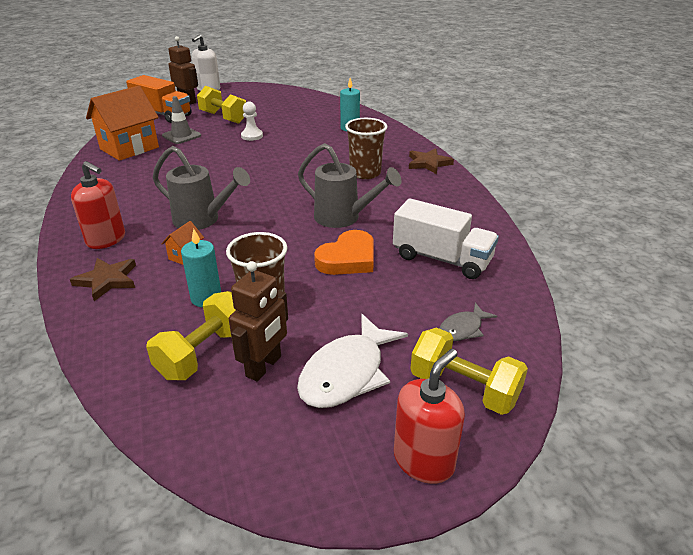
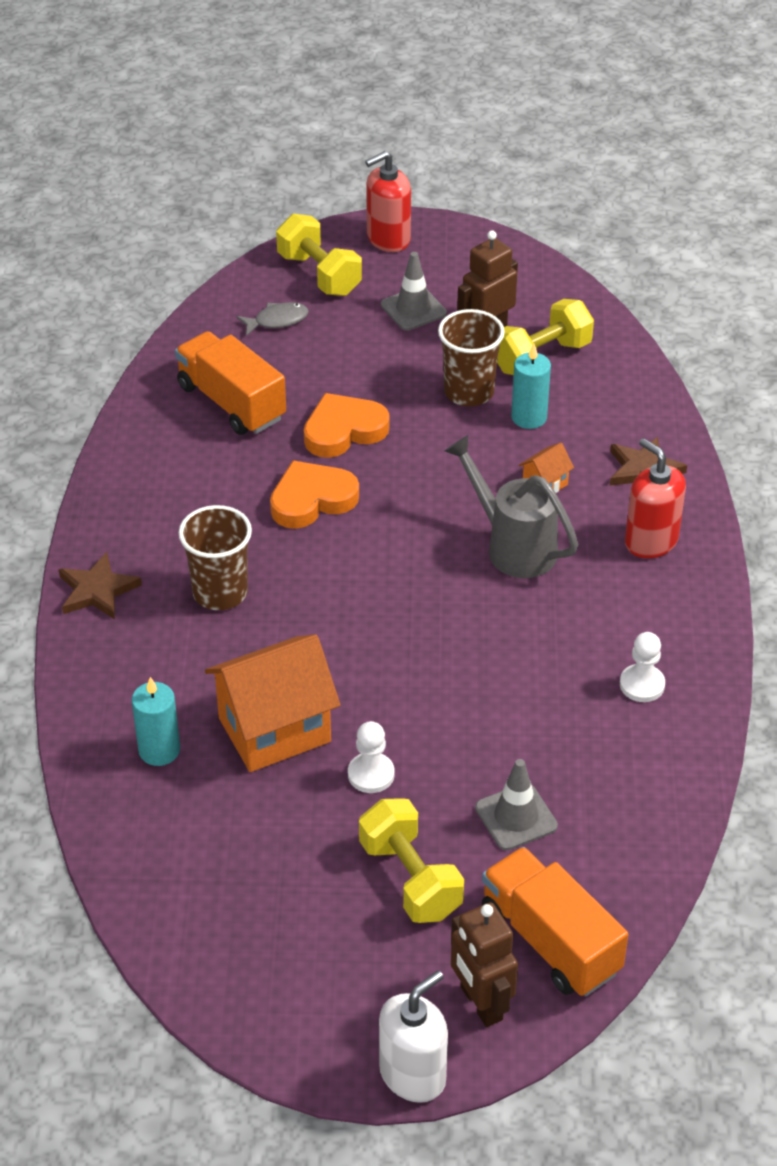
camera: 160 degrees left, 10 degrees up
(118, 180) = (642, 685): none -> white pawn
(129, 148) = (625, 793): orange house -> orange house (274, 730)
(343, 218) = (312, 500): grey watering can -> orange heart
(347, 373) = (413, 309): white fish -> grey traffic cone
(442, 259) = (231, 402): white truck -> orange truck

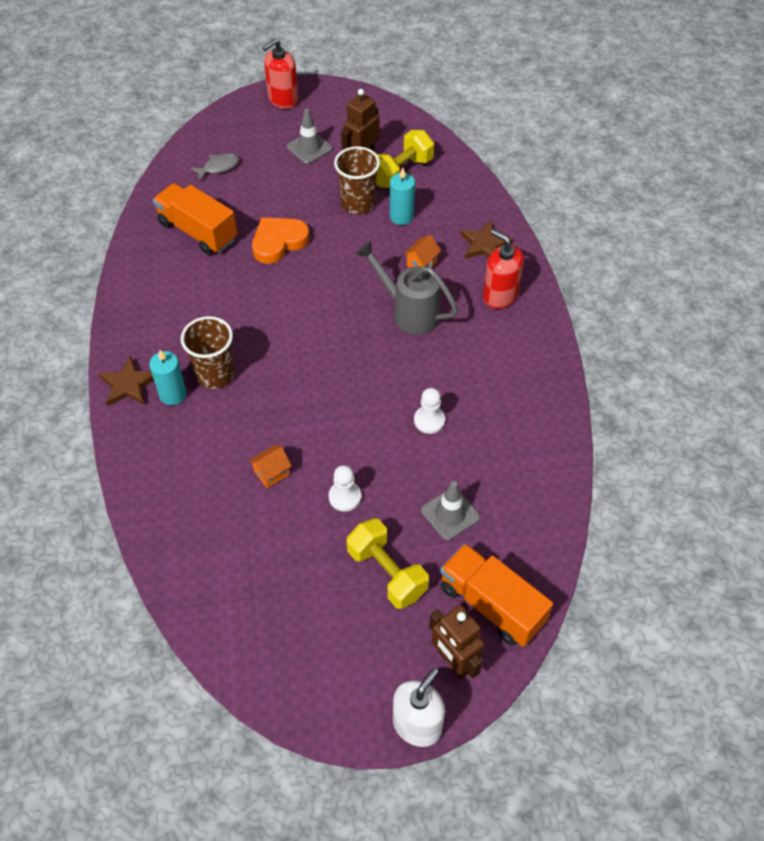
camera: 10 degrees left, 10 degrees up
(159, 750) = (193, 501): turquoise candle -> turquoise candle (173, 394)
(274, 730) = (272, 473): orange house -> orange house, size x0.43
(312, 500) = (266, 296): orange heart -> none
(319, 274) = (241, 130): yellow dumbbell -> none
(642, 685) = (515, 402): white pawn -> white pawn (429, 420)

